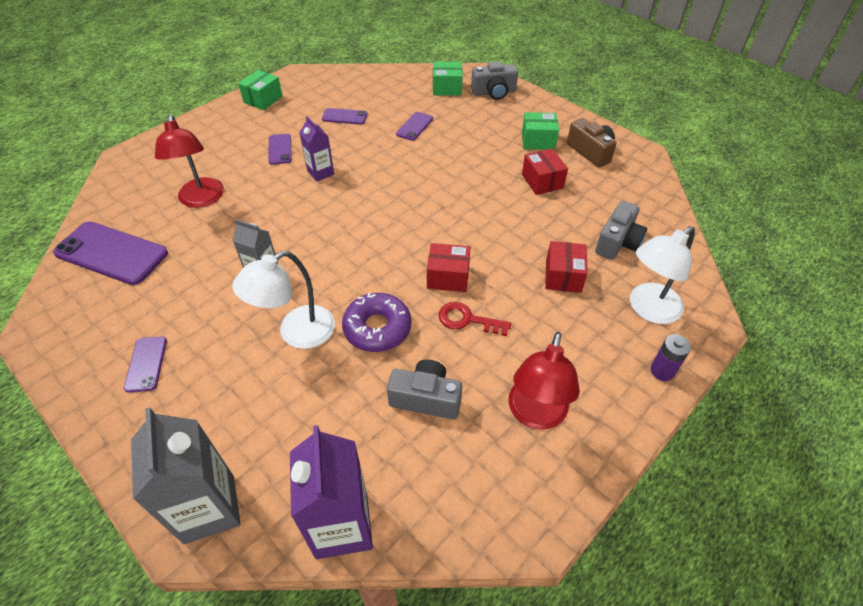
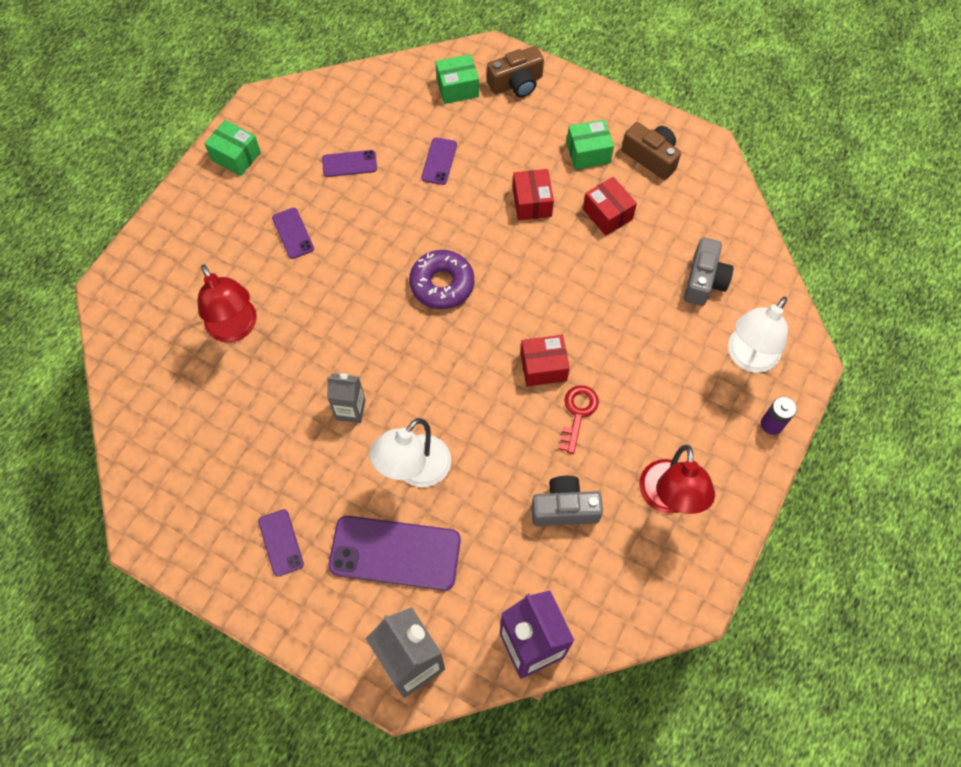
camera: 15 degrees left, 15 degrees up
(111, 253) = (171, 424): purple phone -> purple phone (395, 553)
(263, 99) = (236, 156): green box -> green box turned 75 degrees counterclockwise
(320, 172) = (355, 258): purple carton -> none
(377, 328) = (493, 445): purple donut -> purple donut (442, 284)
(467, 320) = (577, 413): red key -> red key turned 105 degrees clockwise
(494, 92) = (516, 83): grey camera -> brown camera
(563, 276) = (658, 338): red box -> red box (532, 203)

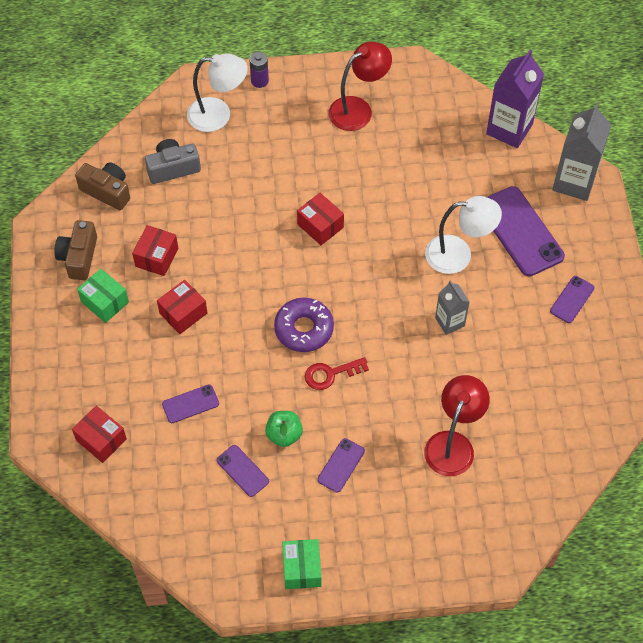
camera: 125 degrees left, 5 degrees down
(355, 210) = (284, 434): none -> green apple
(457, 88) = (101, 440): green box -> red box
(516, 83) = (64, 397): brown camera -> brown camera (107, 191)
(564, 508) = (411, 158): grey camera -> none
(577, 413) = (339, 187): red key -> red key (330, 374)

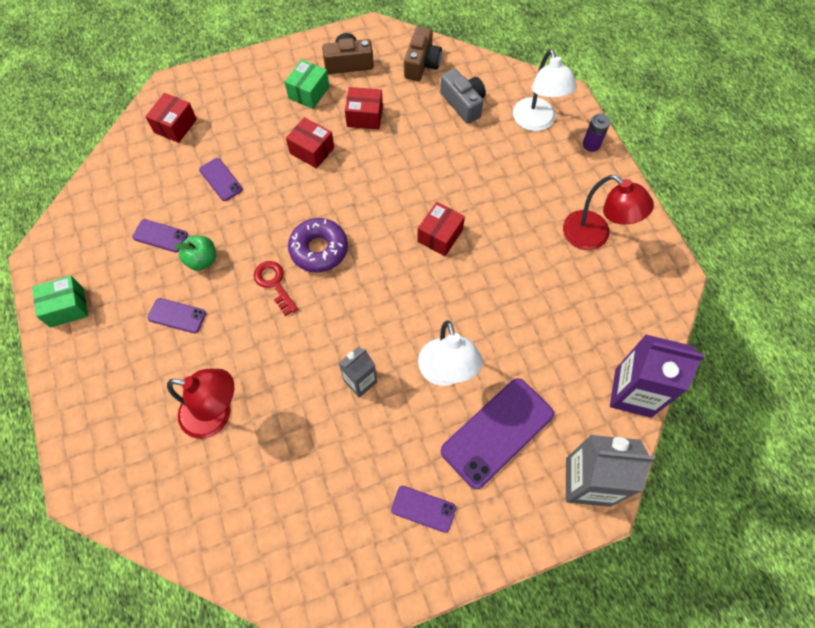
camera: 75 degrees right, 5 degrees up
(242, 471) = (160, 236): purple phone -> purple phone turned 75 degrees clockwise

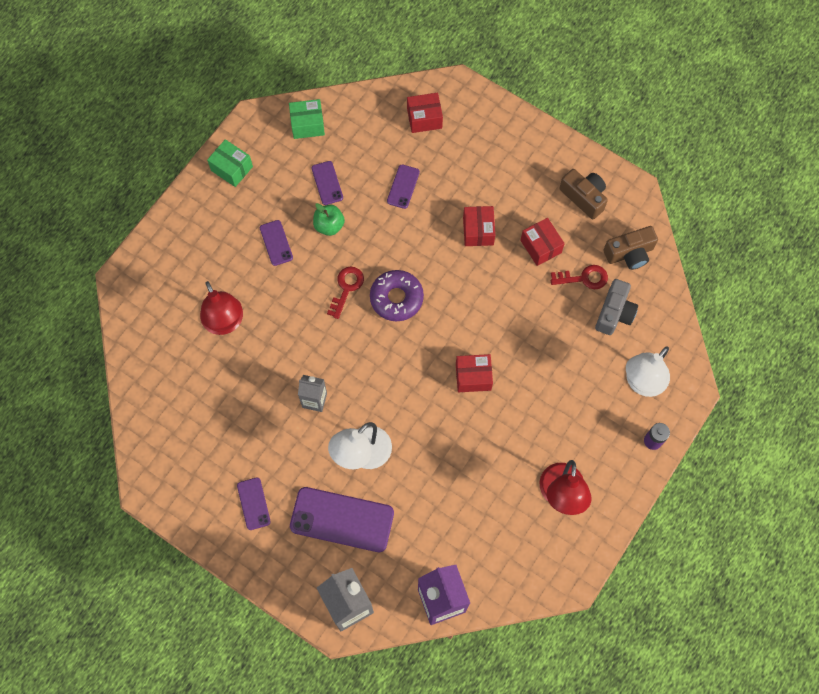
camera: 55 degrees right, 5 degrees up
(309, 92) = (530, 189): green box -> green box (307, 125)
(417, 105) = (584, 278): none -> red key

